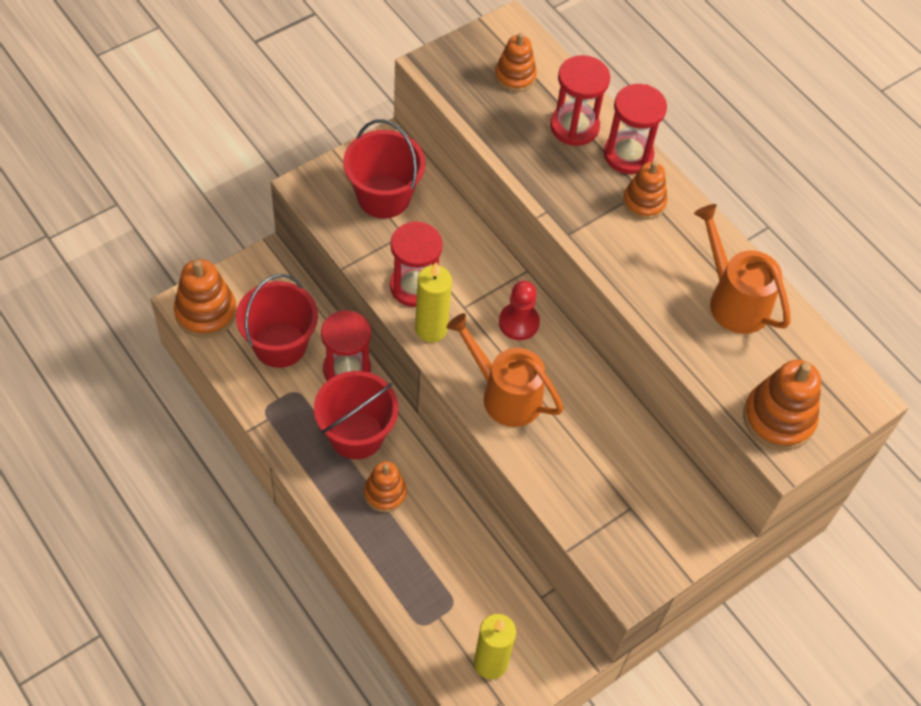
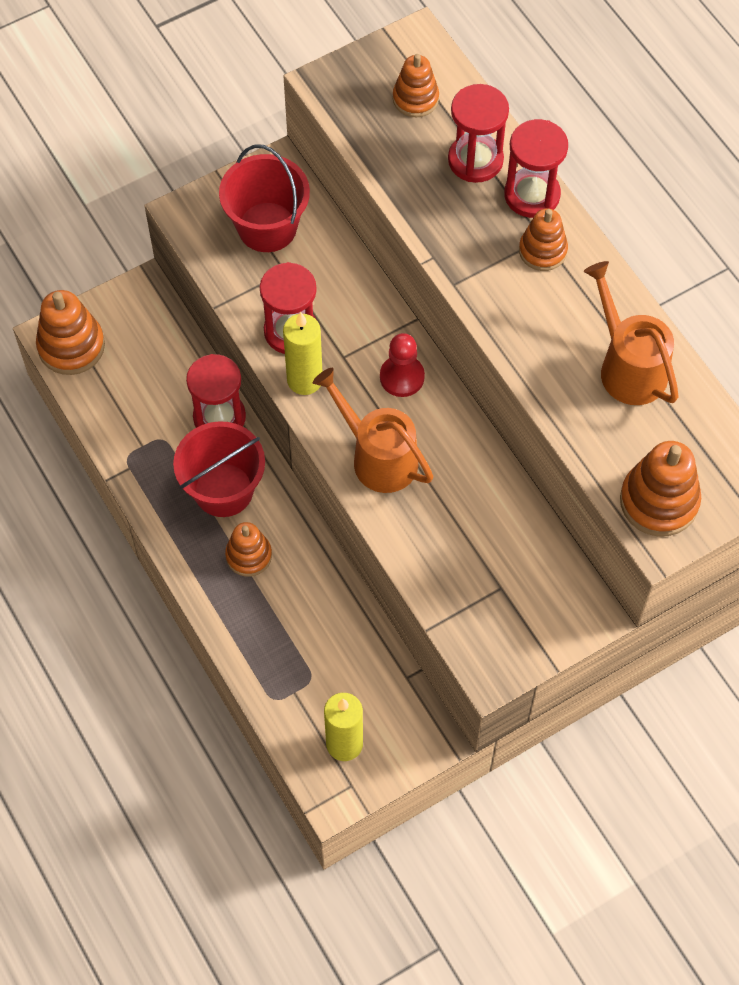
camera: 10 degrees right, 5 degrees up
(280, 345) = (149, 386): red bucket -> none

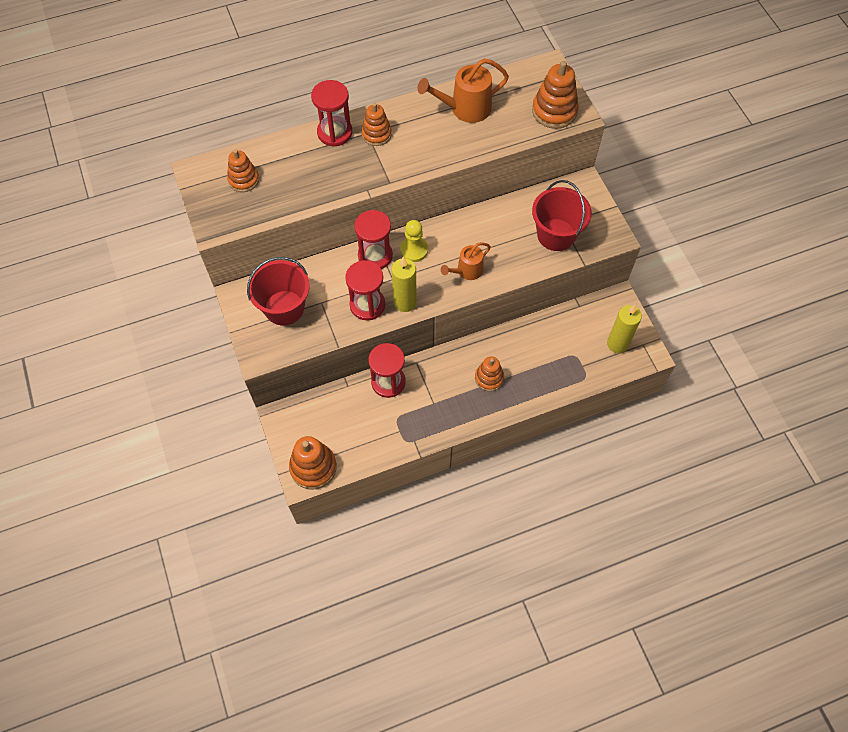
camera: 80 degrees left, 0 degrees up
(223, 490) = (441, 386): red bucket -> red bucket (556, 235)
(377, 456) = (466, 271): orange watering can -> orange watering can, size x0.64
(402, 377) = (414, 250): red pawn -> yellow pawn
(475, 160) = (301, 156): red hourglass -> red hourglass (375, 256)

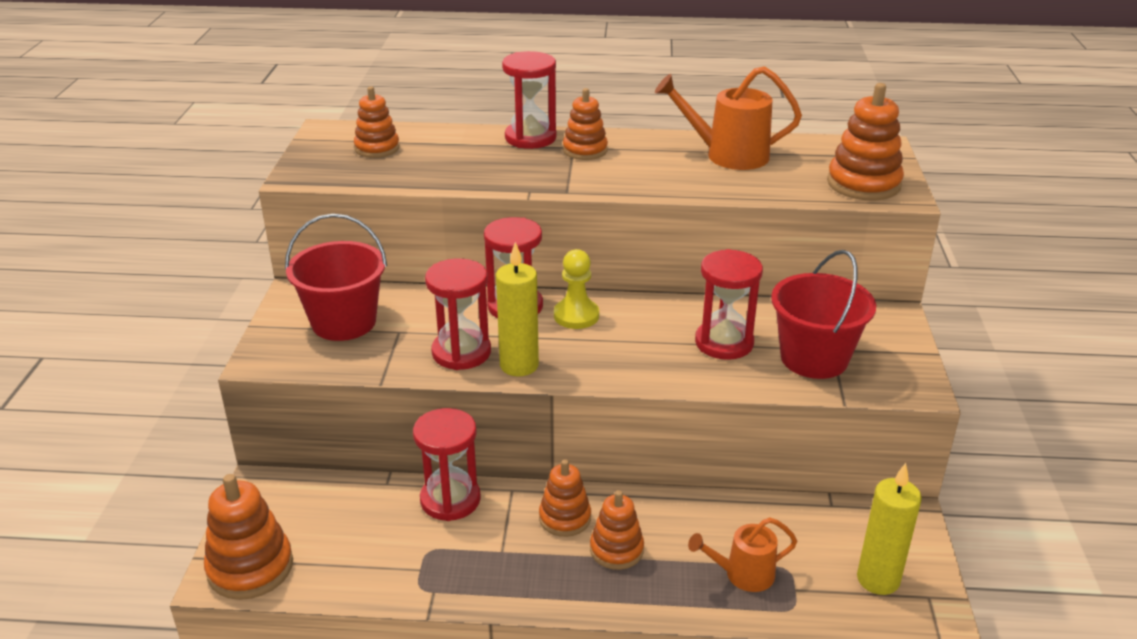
camera: 25 degrees right, 30 degrees down
(453, 369) = (565, 518): none -> orange stacking toy
(466, 271) = (640, 359): orange watering can -> orange watering can (742, 574)
(504, 241) = (724, 343): none -> red hourglass

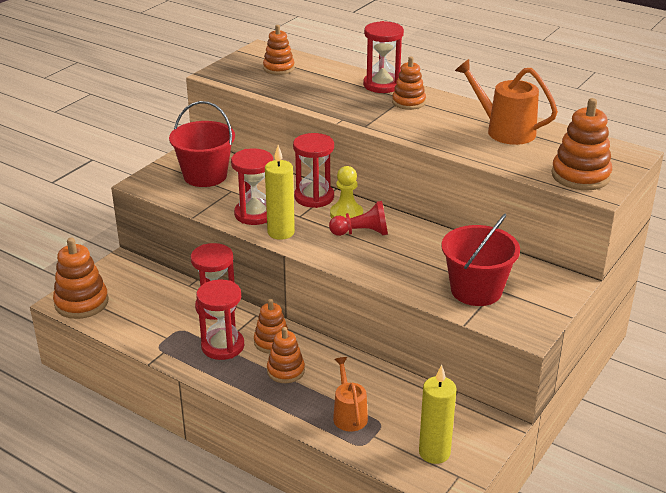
camera: 30 degrees right, 0 degrees up
(617, 333) = (362, 233): none -> red pawn
(724, 343) = (425, 261): red hourglass -> red hourglass (222, 346)
(742, 574) = (349, 414): orange watering can -> orange watering can turned 60 degrees clockwise

